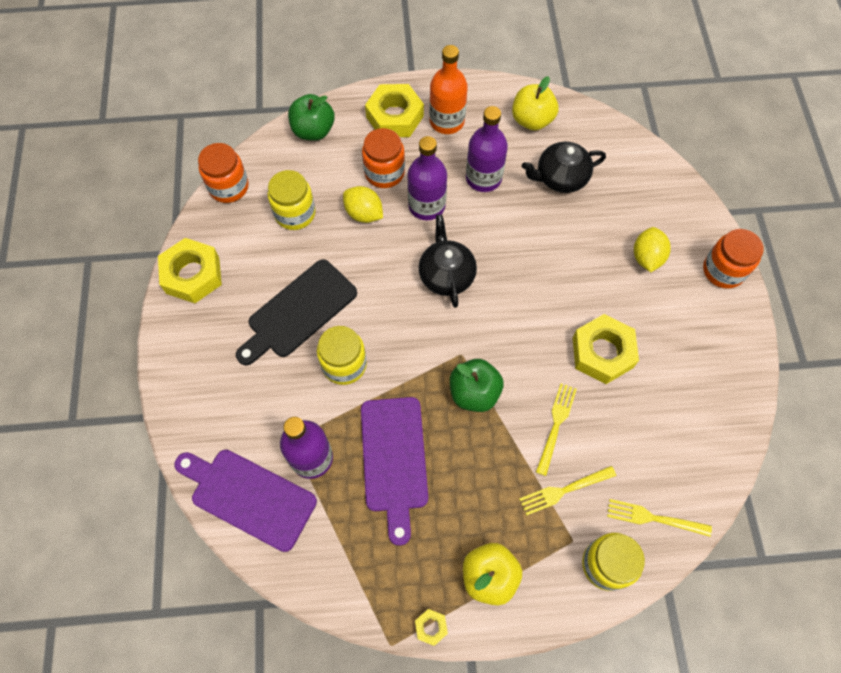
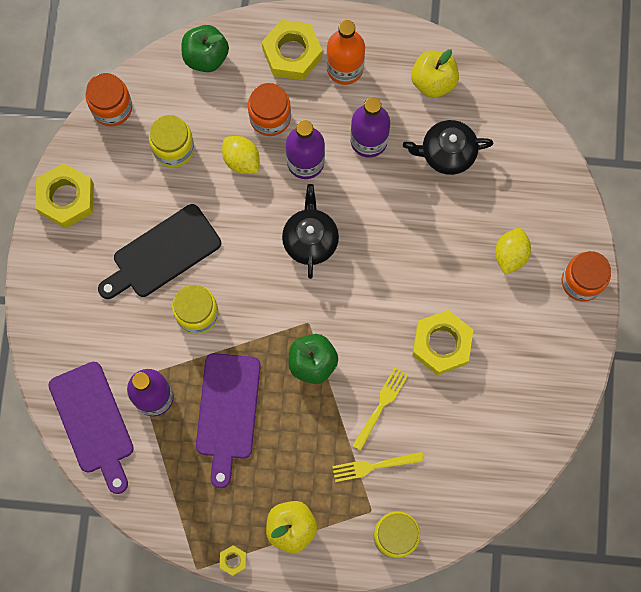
camera: 10 degrees right, 10 degrees up
(248, 497) = (93, 422): purple cutting board -> purple cutting board turned 150 degrees counterclockwise
(654, 518) = (448, 504): yellow fork -> none

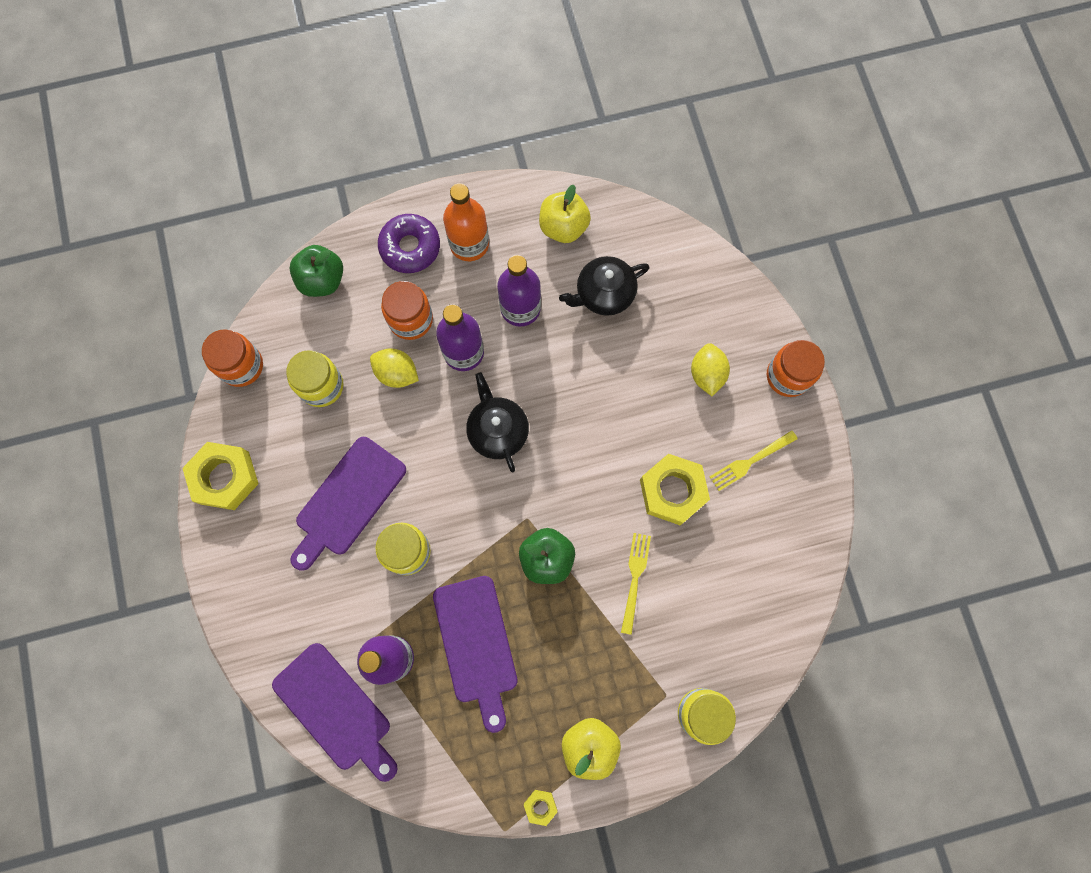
camera: 20 degrees left, 0 degrees up
(162, 254) = (348, 500): black cutting board -> purple cutting board
(292, 53) = (410, 247): yellow nut -> purple donut
(374, 466) = (651, 646): yellow fork -> yellow fork (750, 461)

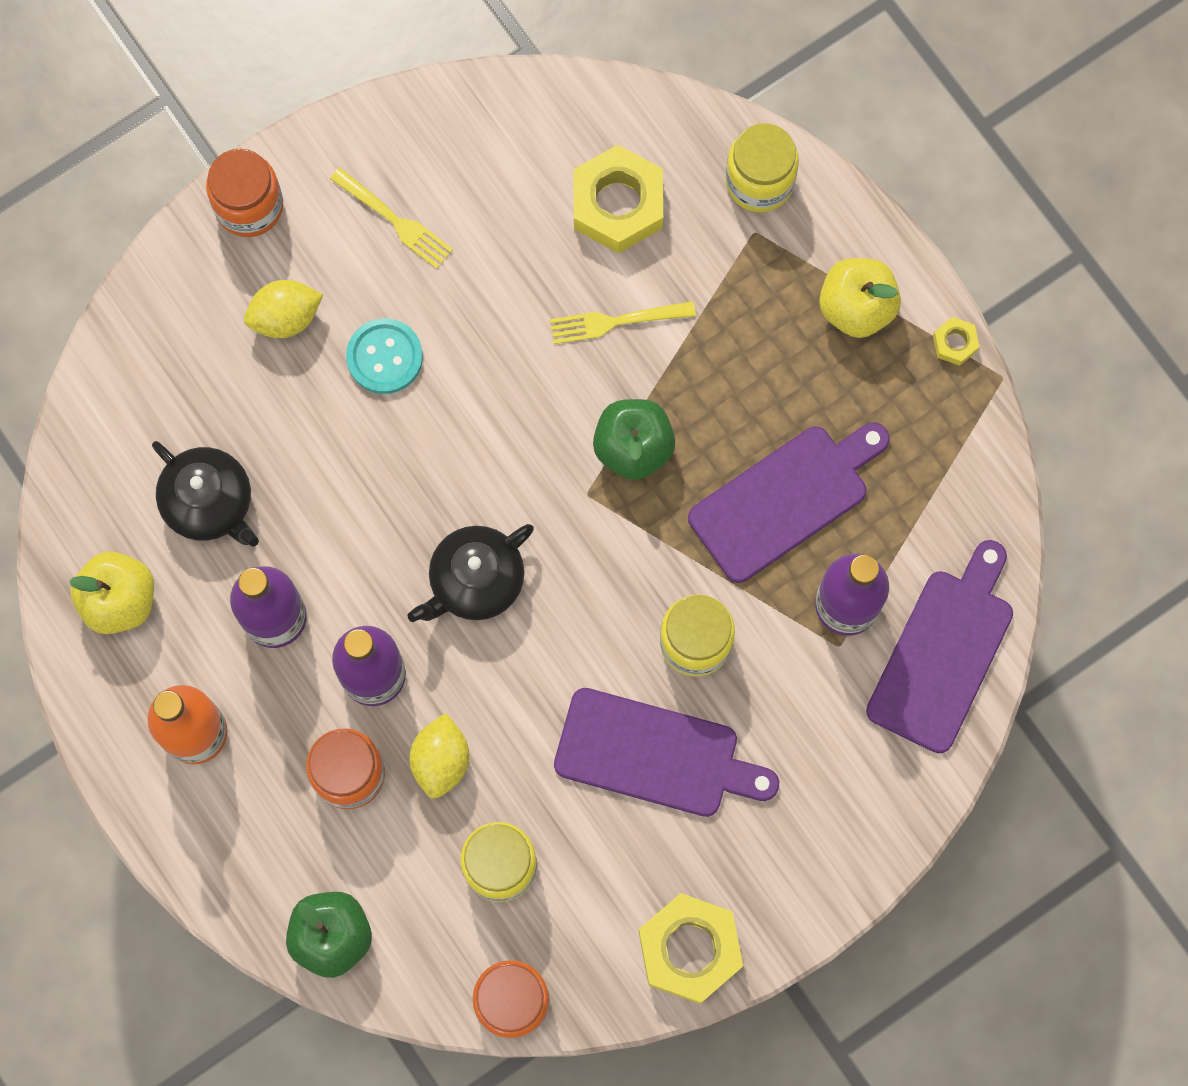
camera: 110 degrees left, 0 degrees up
(410, 247) = (231, 821): purple donut -> none
(660, 425) = (384, 357): none -> turquoise button
(672, 491) = (475, 310): yellow nut -> yellow nut (617, 204)

